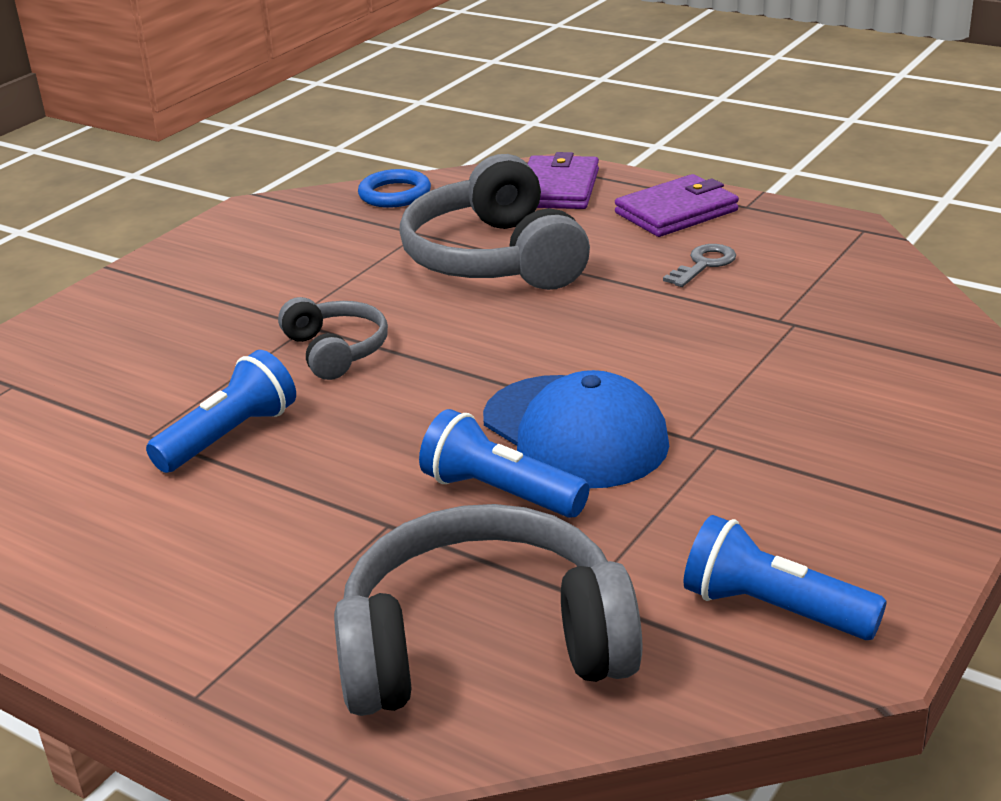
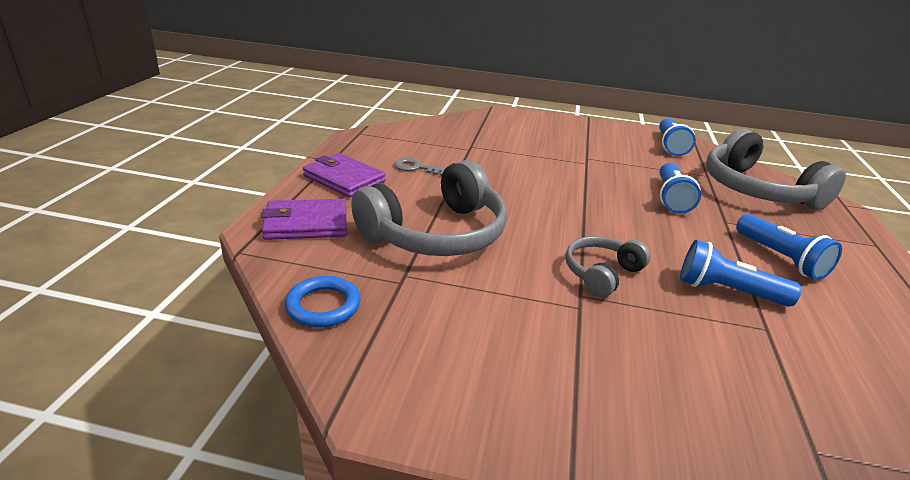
camera: 115 degrees left, 0 degrees up
(252, 531) = (780, 258): none -> blue flashlight
(575, 432) = (608, 187): blue cap -> none

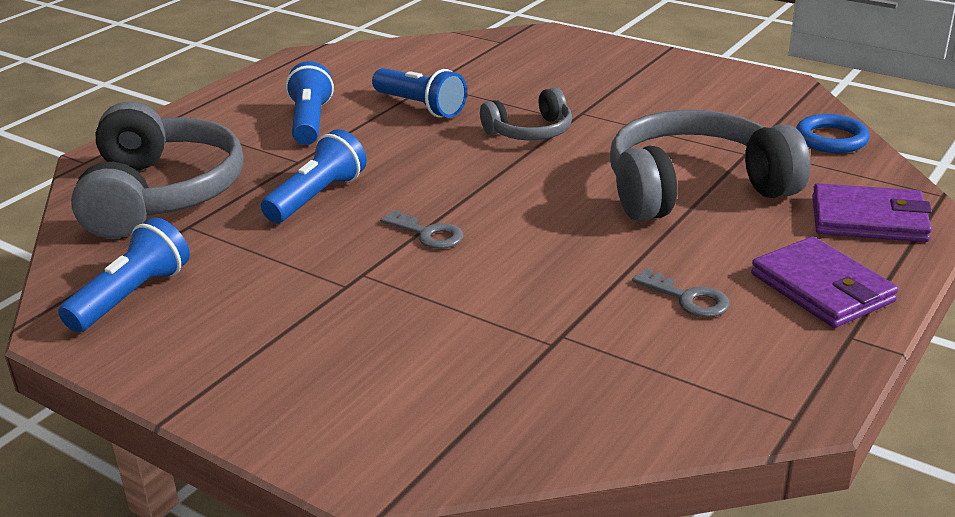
camera: 155 degrees left, 0 degrees up
(579, 184) = (428, 234): none -> grey key

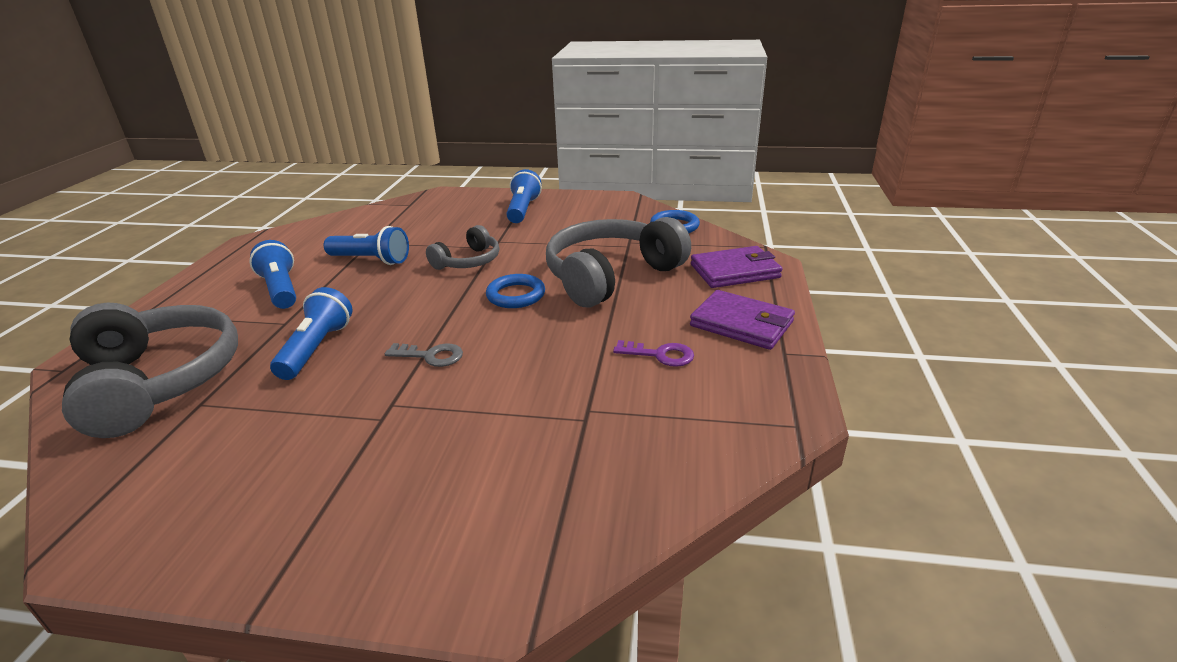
camera: 25 degrees left, 0 degrees up
(132, 296) = (163, 489): blue flashlight -> blue flashlight (523, 210)
(561, 186) = (516, 295): none -> blue ring
(688, 298) = (660, 355): grey key -> purple key

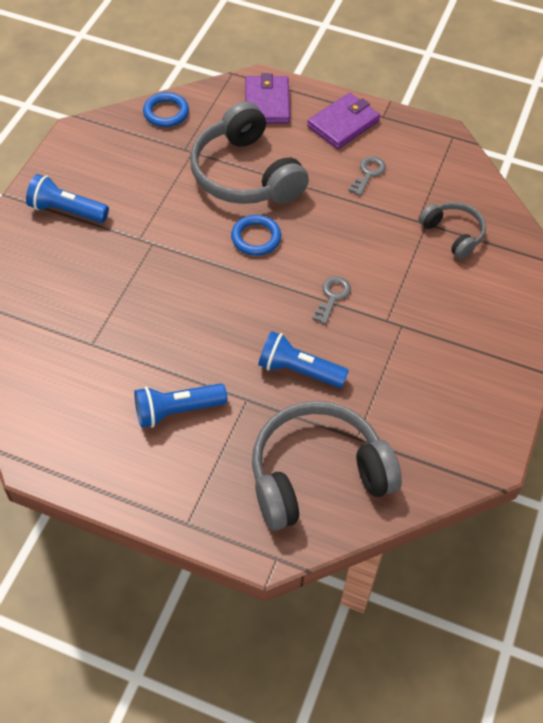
camera: 80 degrees left, 25 degrees up
(371, 260) = (139, 340): blue flashlight -> none
(468, 261) = (176, 264): grey headphones -> grey headphones (453, 234)
(660, 355) = (368, 173): purple key -> grey key

